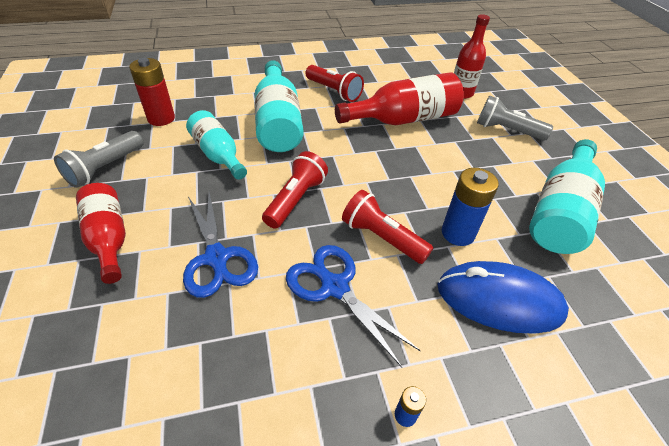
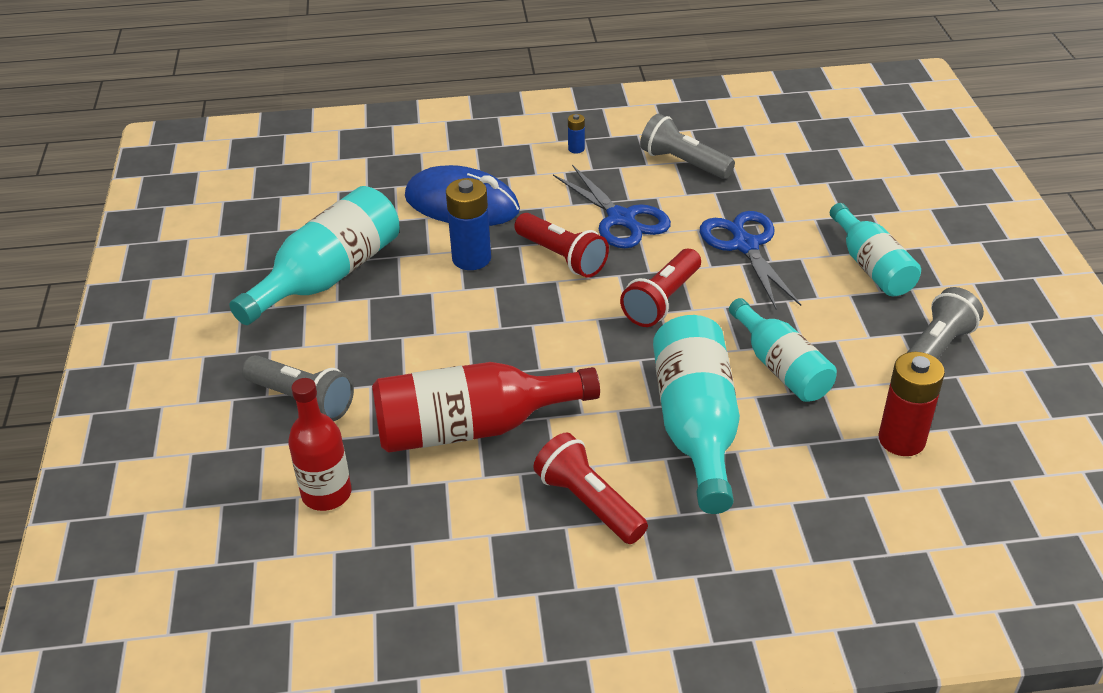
camera: 170 degrees left, 5 degrees down
(109, 239) = (871, 266): red bottle -> turquoise bottle
(263, 391) = (683, 163): none -> grey flashlight

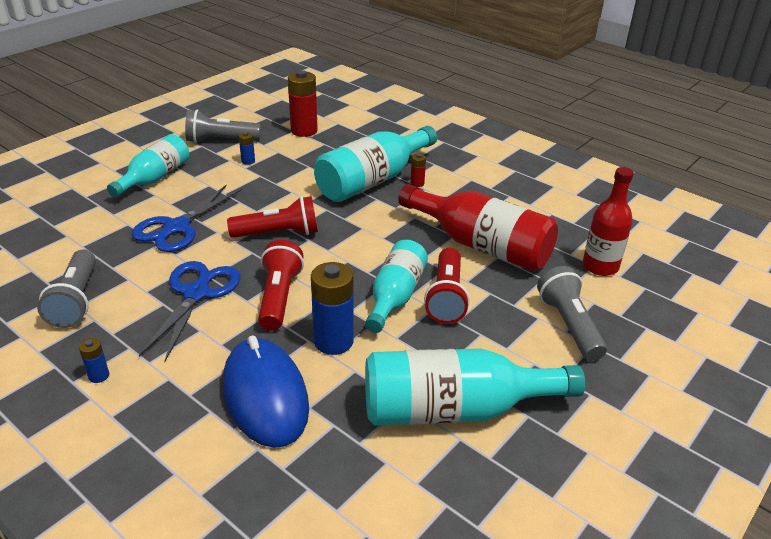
camera: 135 degrees left, 5 degrees down
(589, 503) = (468, 187): red flashlight -> red flashlight (446, 297)
(648, 462) = (417, 183): none -> red battery
(781, 367) = (291, 174): turquoise bottle -> turquoise bottle (395, 296)
(851, 349) = (248, 161): none -> blue battery

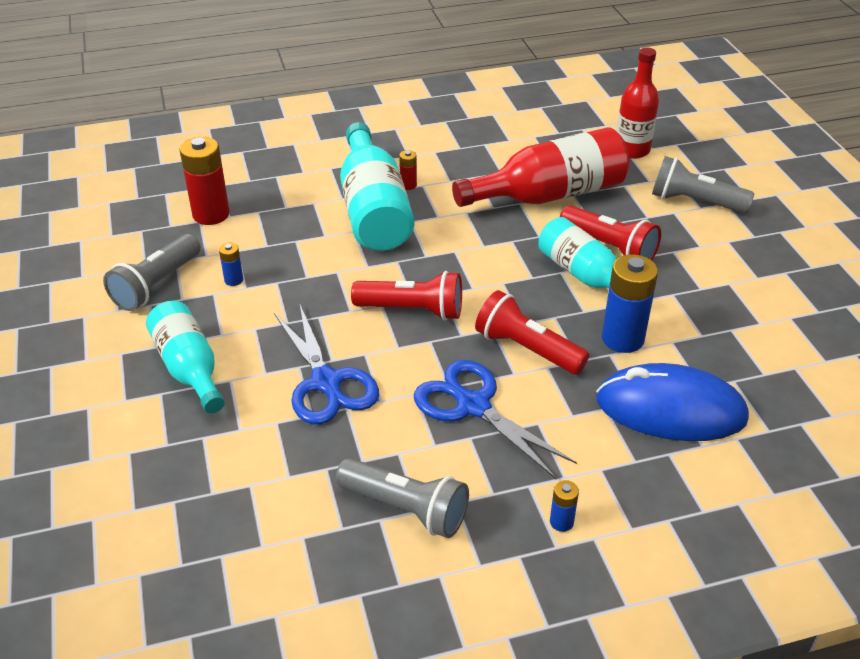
camera: 55 degrees left, 5 degrees up
(278, 233) = (412, 310): red flashlight -> red flashlight turned 75 degrees clockwise
(455, 409) = (757, 305): turquoise bottle -> none

